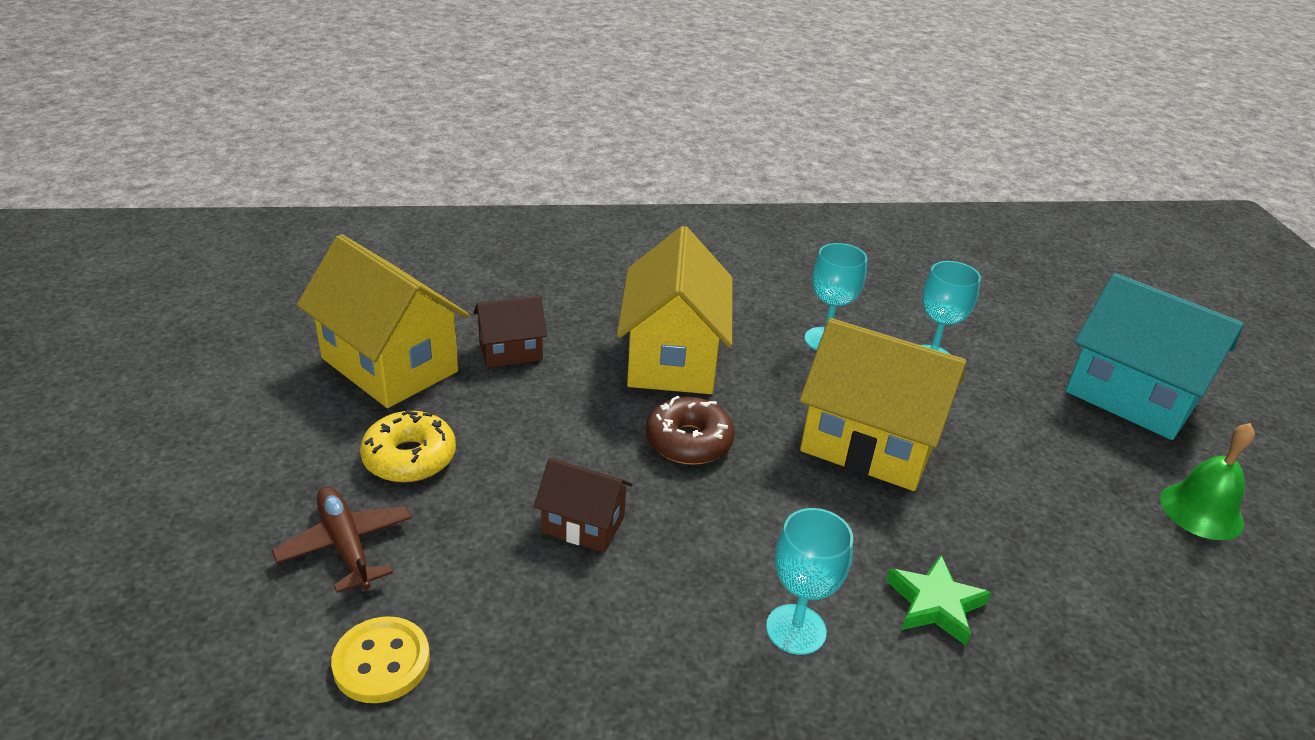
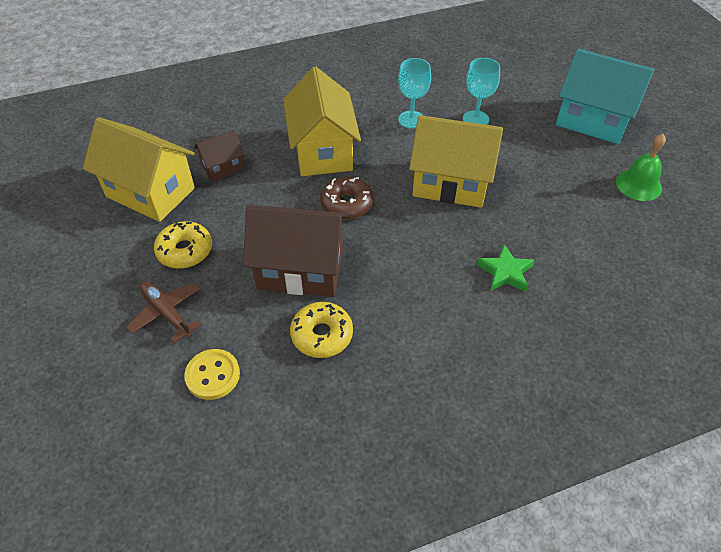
camera: 10 degrees left, 15 degrees up
(583, 524) = (300, 269): brown house -> brown house, size x1.92
(586, 637) = (322, 335): none -> yellow donut
(796, 629) = (434, 304): turquoise goblet -> none

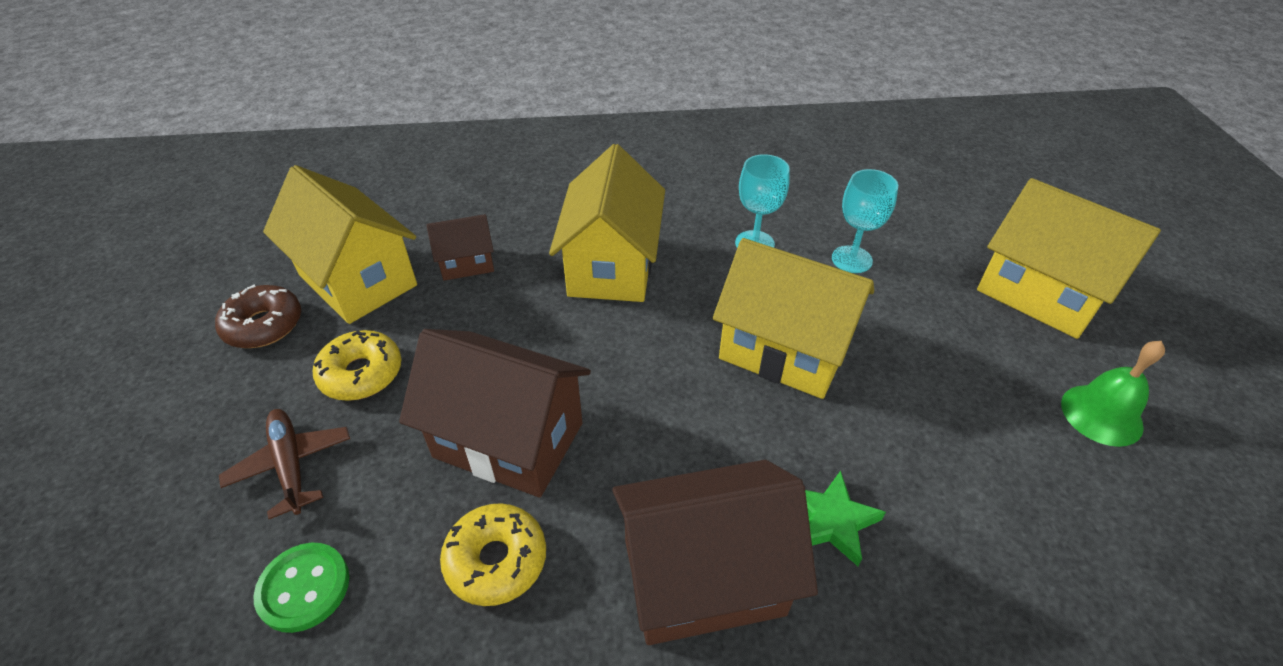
camera: 15 degrees right, 5 degrees down
(213, 375) = (304, 588): yellow button -> green button
(347, 204) = (616, 351): brown donut -> brown donut (264, 325)
(444, 316) = (703, 577): none -> brown house
(593, 120) = (1040, 294): turquoise house -> yellow house

